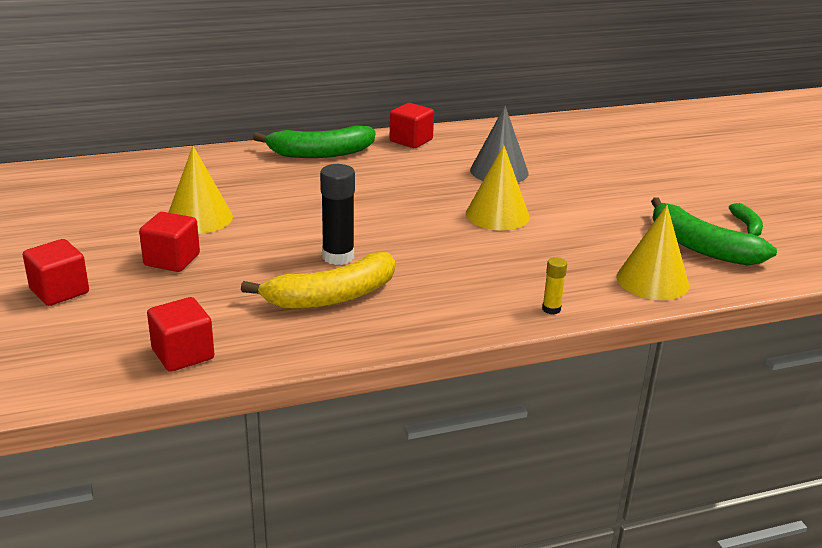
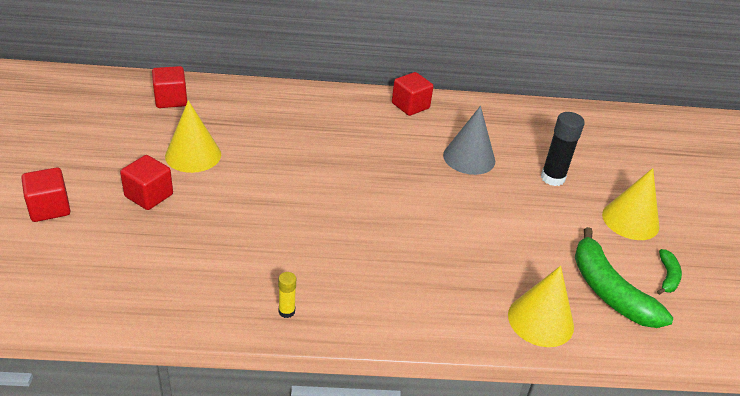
camera: 15 degrees right, 10 degrees up
(183, 354) = (105, 299): red cube -> red cube (171, 100)
(320, 153) = (326, 105): green banana -> none
(331, 297) = (252, 267): yellow banana -> none
(338, 257) = (281, 224): black glue stick -> black glue stick (552, 178)
(497, 215) = (440, 208): yellow cone -> yellow cone (630, 220)
(551, 309) = (430, 330): yellow glue stick -> yellow glue stick (286, 311)

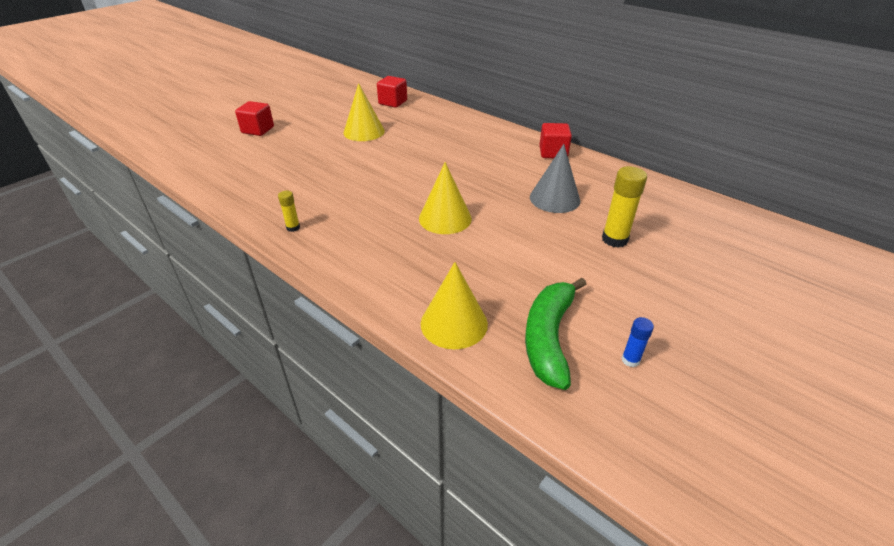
camera: 45 degrees right, 0 degrees up
(149, 195) = (311, 142): red cube -> none
(552, 178) = (614, 239): black glue stick -> yellow glue stick
(630, 220) = (653, 301): yellow cone -> yellow cone (445, 218)
(667, 277) = (630, 360): green banana -> blue glue stick

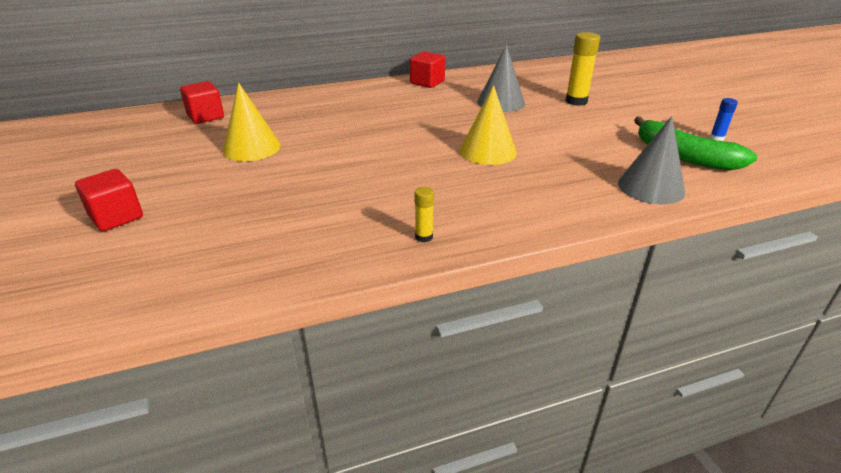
camera: 60 degrees left, 5 degrees down
(454, 323) = (651, 187): yellow cone -> grey cone

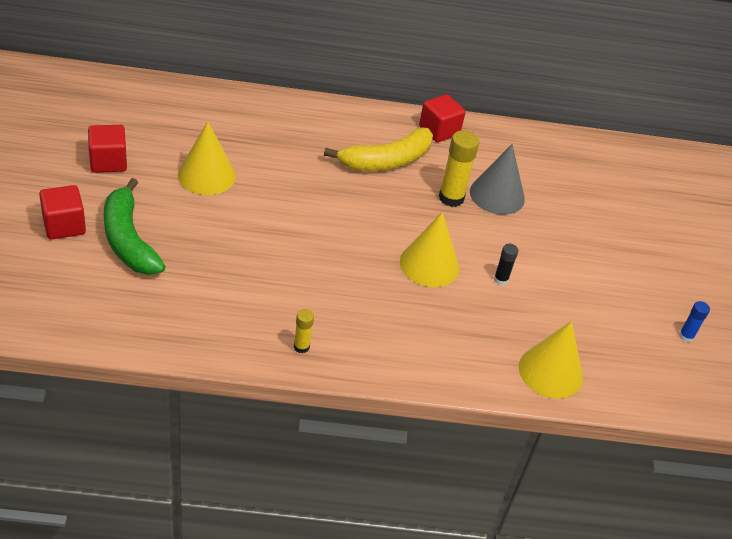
camera: 15 degrees right, 10 degrees up
(205, 116) = (181, 109): red cube -> red cube (108, 162)
(401, 105) = (386, 161): none -> yellow banana
(551, 145) = (501, 279): none -> black glue stick
(576, 101) = (583, 223): yellow glue stick -> yellow glue stick (451, 198)
(651, 187) = (550, 372): grey cone -> yellow cone
(683, 156) = (623, 347): green banana -> green banana (128, 240)

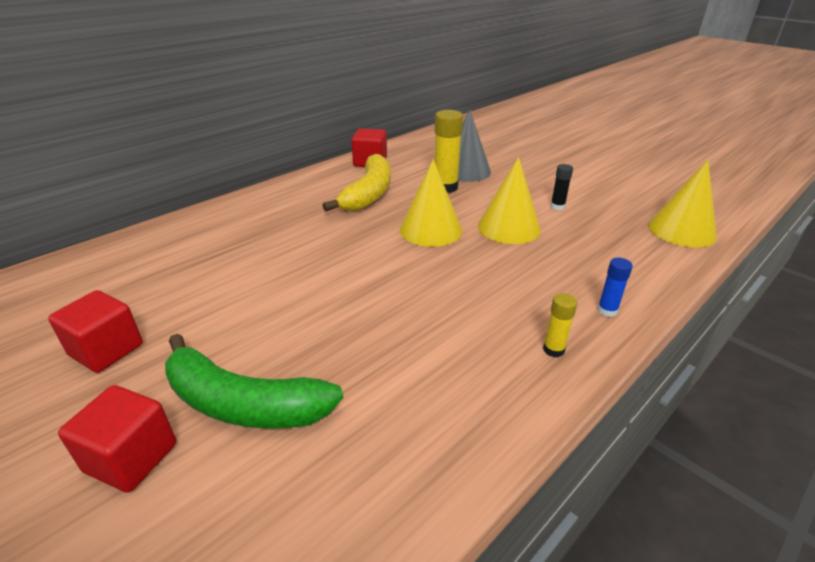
camera: 40 degrees left, 10 degrees down
(207, 175) = (241, 289): yellow cone -> yellow cone (430, 230)
(686, 336) = (674, 170): blue glue stick -> blue glue stick (607, 310)

